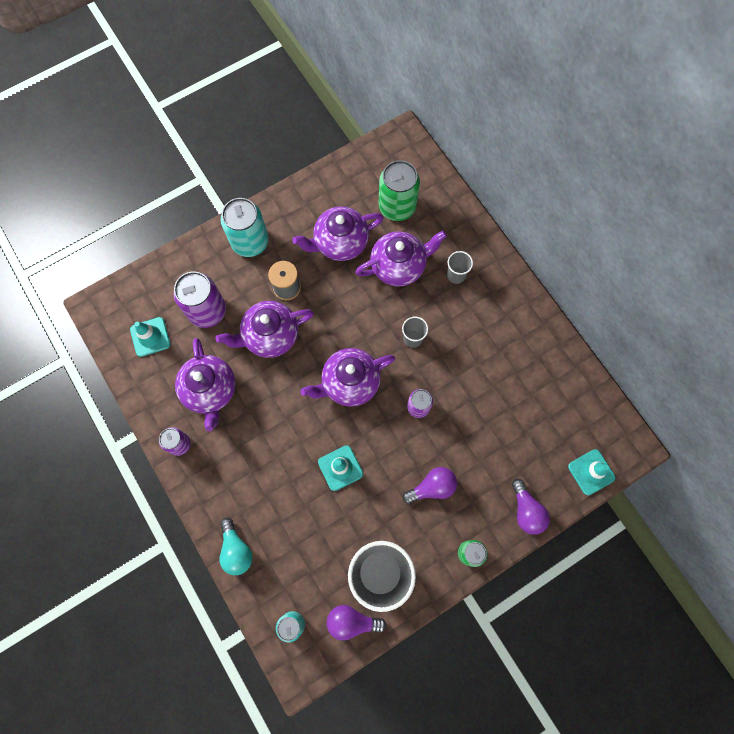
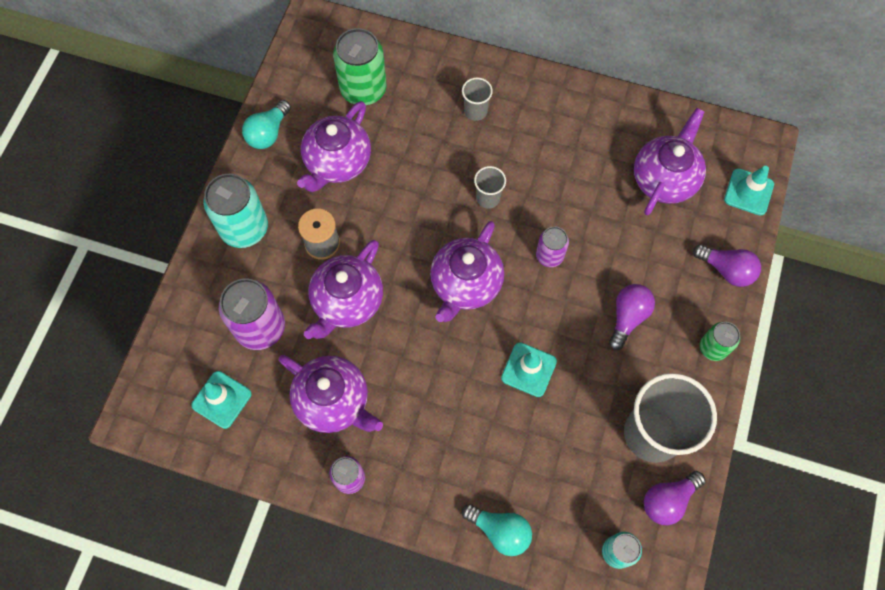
camera: 40 degrees left, 5 degrees down
(315, 192) = (268, 133): none -> turquoise light bulb
(399, 266) = (414, 142): purple teapot -> purple teapot (664, 179)

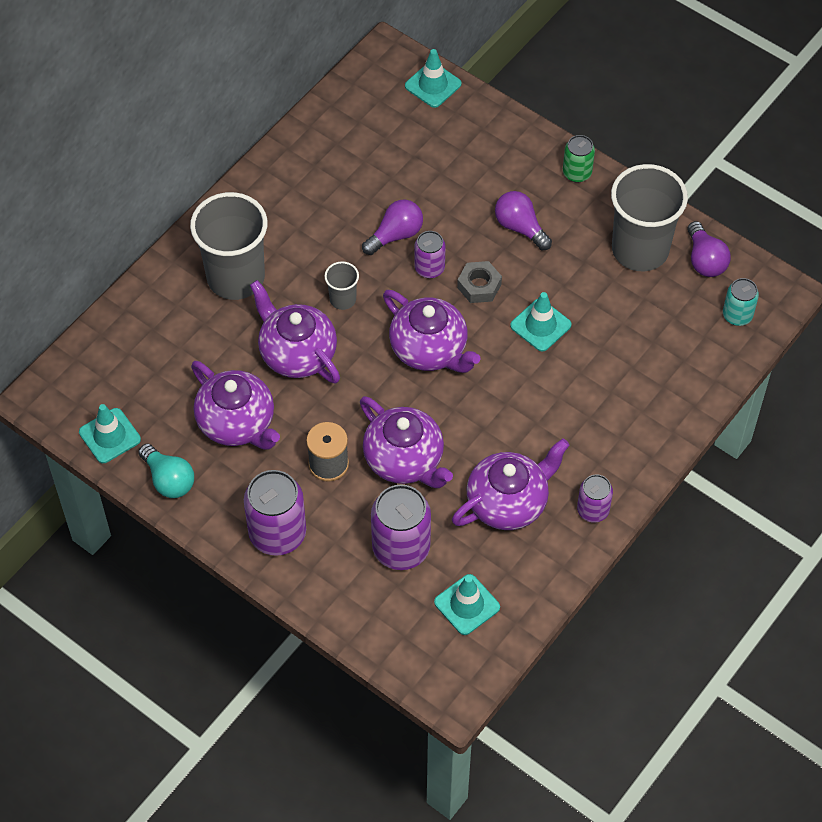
camera: 70 degrees left, 10 degrees down
(244, 228) = (277, 534): turquoise can -> purple can
(293, 78) = (109, 436): none -> turquoise traffic cone
(363, 89) = (158, 372): green can -> none
(475, 111) = (235, 277): grey cup -> grey cup, size x2.20
(500, 531) = (687, 400): turquoise light bulb -> none
(548, 303) = (479, 286): none -> grey nut
(664, 179) = (388, 145): purple teapot -> purple teapot (297, 353)
(726, 270) = (505, 133): purple light bulb -> purple light bulb (395, 235)

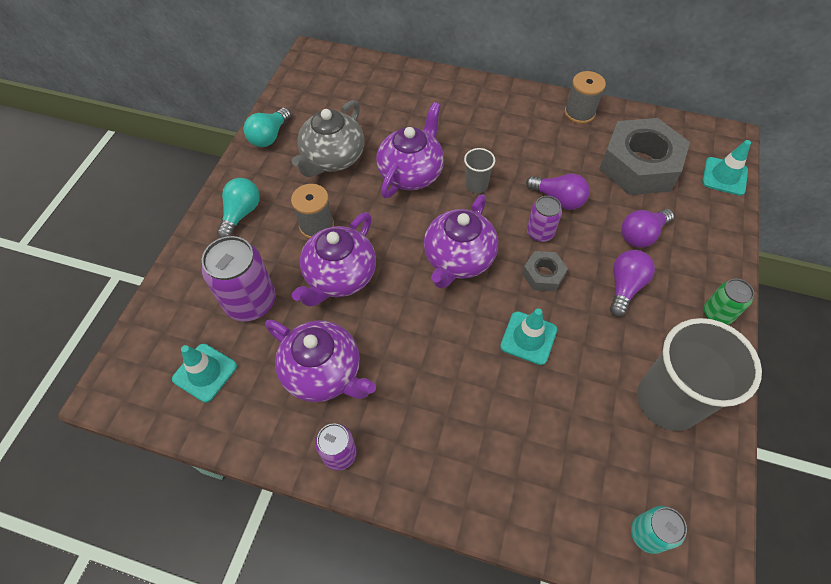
camera: 70 degrees right, 0 degrees up
(109, 436) = (295, 95): turquoise traffic cone -> none
(235, 277) = (460, 117): grey cup -> none
(237, 423) = (333, 158): purple teapot -> grey teapot
(277, 534) = (241, 214): purple can -> turquoise light bulb
(287, 164) = (579, 113): none -> grey spool
(385, 147) = (639, 165): none -> grey nut
(705, 260) = (697, 473): purple light bulb -> purple light bulb (641, 235)

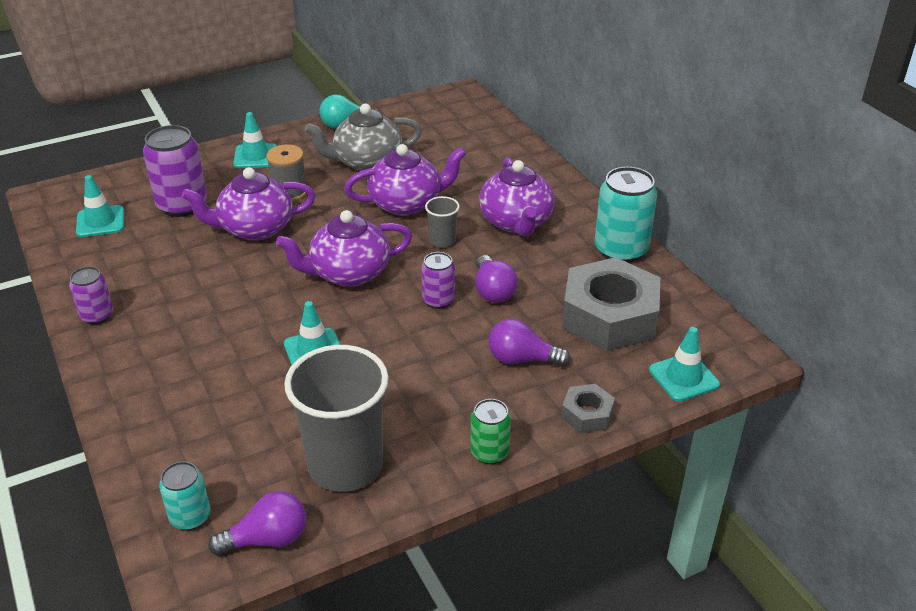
camera: 45 degrees right, 20 degrees down
(241, 214) = (255, 156): turquoise light bulb -> turquoise traffic cone
(323, 372) = (159, 270): purple teapot -> purple teapot (516, 222)
(543, 275) = (393, 325): grey nut -> grey nut (587, 414)
(579, 113) = (620, 250): grey spool -> turquoise can
(624, 287) = (444, 378): purple light bulb -> purple light bulb (267, 539)

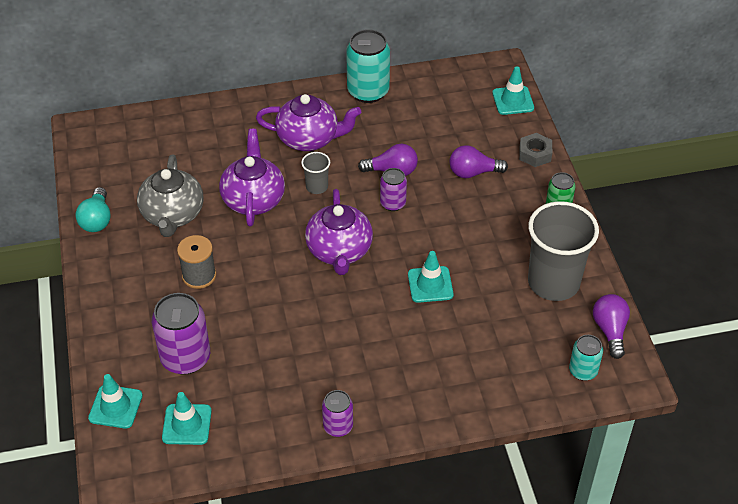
camera: 75 degrees left, 10 degrees up
(255, 156) = (122, 295): turquoise traffic cone -> turquoise traffic cone (115, 407)
(255, 229) = (248, 306): purple teapot -> none
(522, 359) = (473, 172): purple light bulb -> purple light bulb turned 60 degrees clockwise
(609, 317) = (442, 118): grey nut -> none

